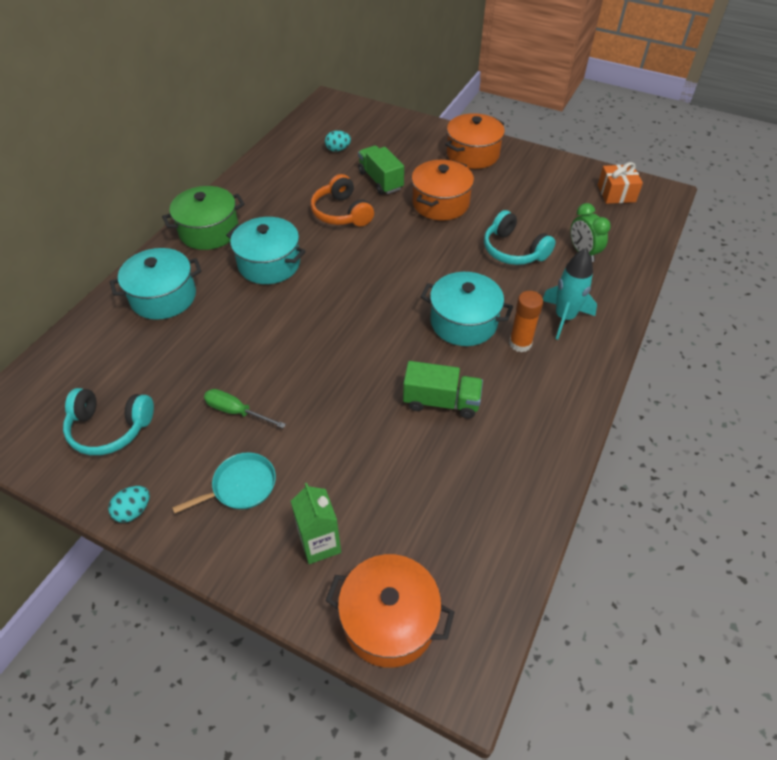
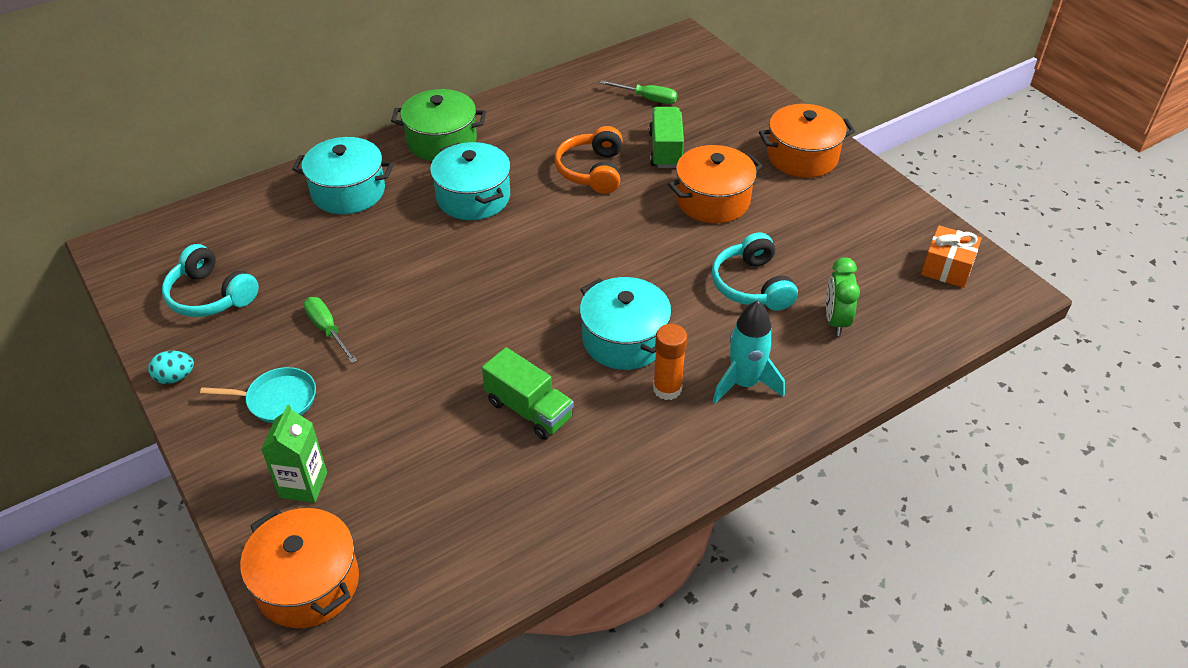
camera: 30 degrees right, 5 degrees down
(338, 149) = (647, 98): turquoise egg -> green screwdriver

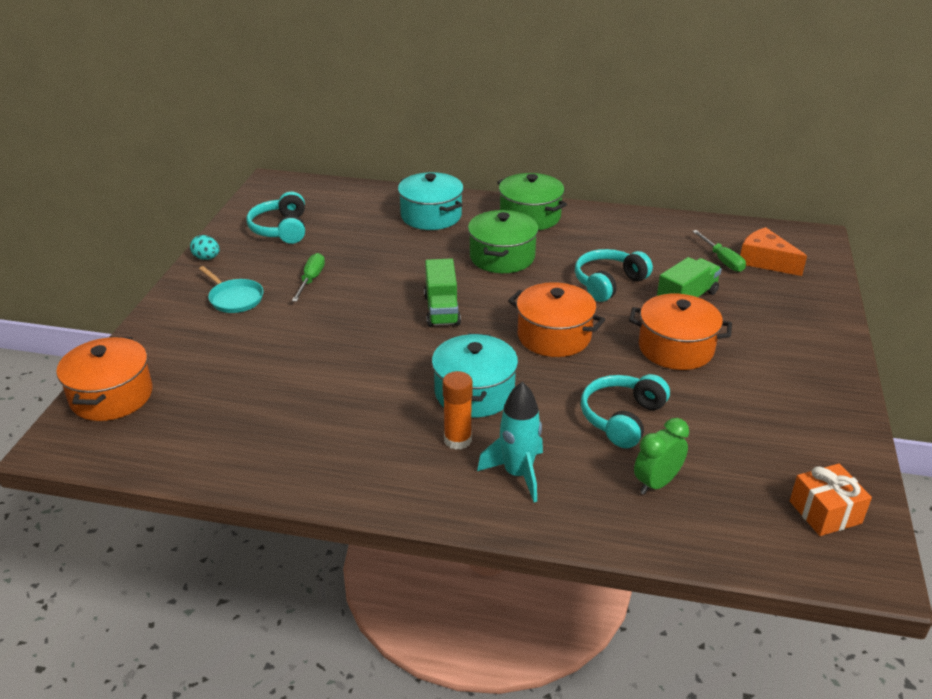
camera: 45 degrees right, 10 degrees down
(303, 485) = (182, 348): green carton -> none
(473, 197) = (502, 257): turquoise pot -> green pot
(529, 410) = (353, 392): green truck -> green truck (441, 310)
(592, 171) = (608, 283): orange headphones -> turquoise headphones
(677, 82) = (765, 261): none -> orange cheese
(802, 157) = (803, 360): orange pot -> orange pot (554, 336)

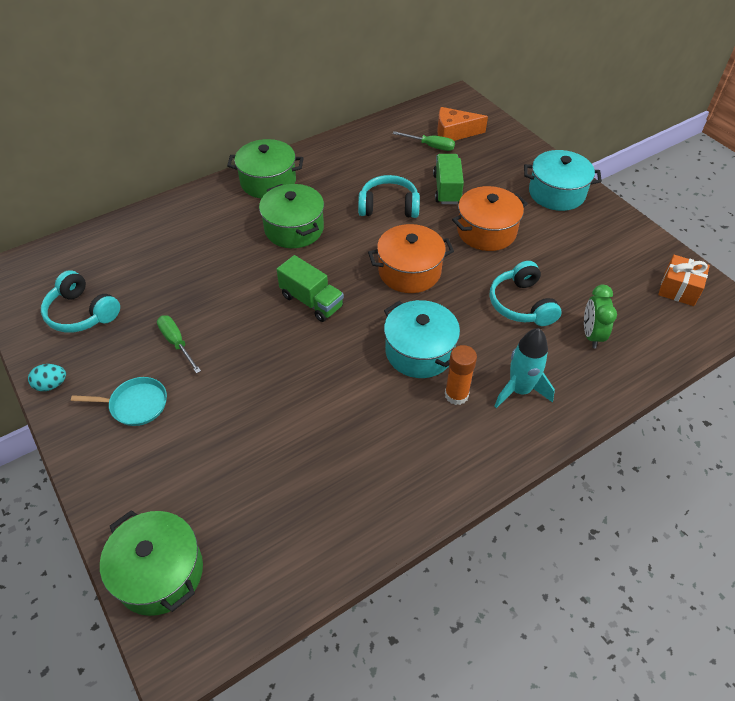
camera: 45 degrees left, 15 degrees up
(111, 396) = (160, 572): orange pot -> green pot
(431, 216) = (193, 224): turquoise pot -> turquoise pot (556, 193)
(608, 283) = (389, 206): turquoise headphones -> turquoise headphones turned 90 degrees clockwise

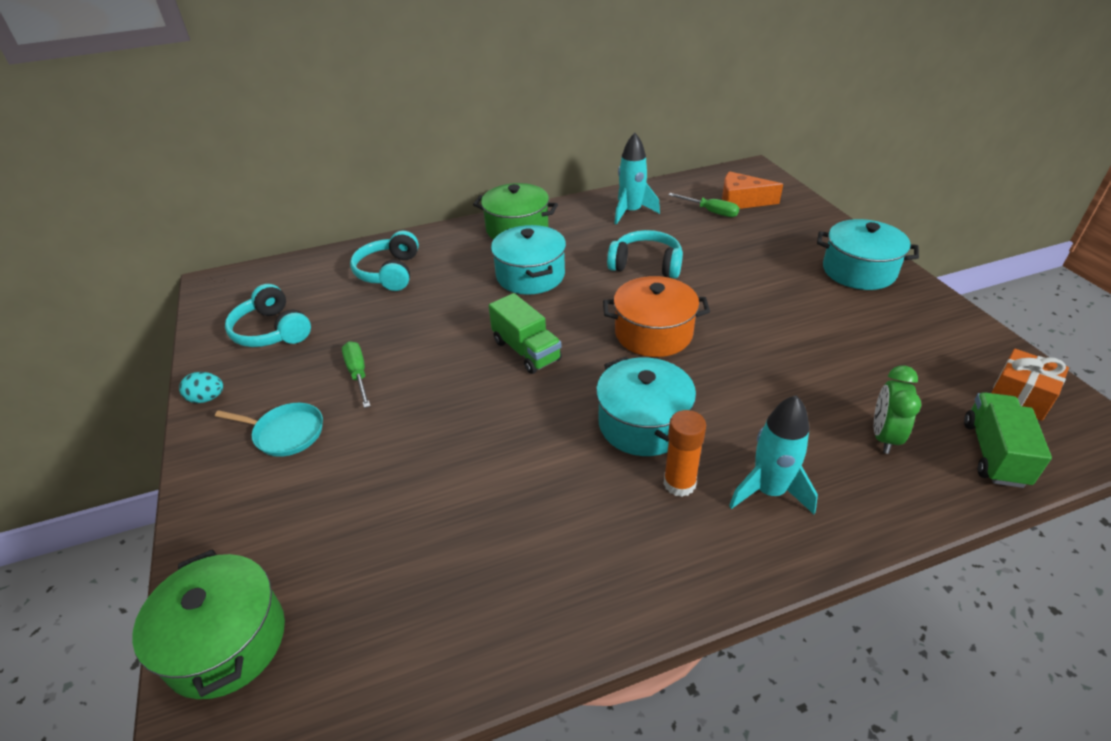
camera: 15 degrees right, 10 degrees down
(294, 229) = (530, 275): green pot -> turquoise pot
(363, 153) = (631, 212): none -> turquoise rocket
(447, 189) = (720, 254): green truck -> green truck (994, 453)
(486, 231) = (760, 301): orange pot -> none
(521, 304) = (791, 387): turquoise headphones -> turquoise headphones (389, 272)

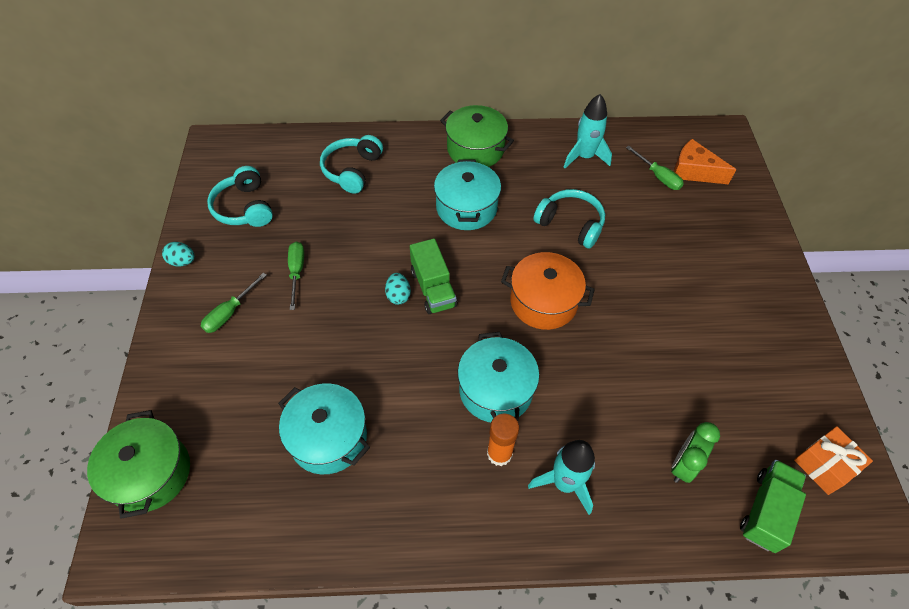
camera: 15 degrees right, 15 degrees up
(286, 433) = (230, 312): turquoise pan -> green screwdriver
(489, 366) = (398, 295): none -> turquoise egg
(858, 271) = (760, 287): turquoise pot -> turquoise pot (328, 438)

